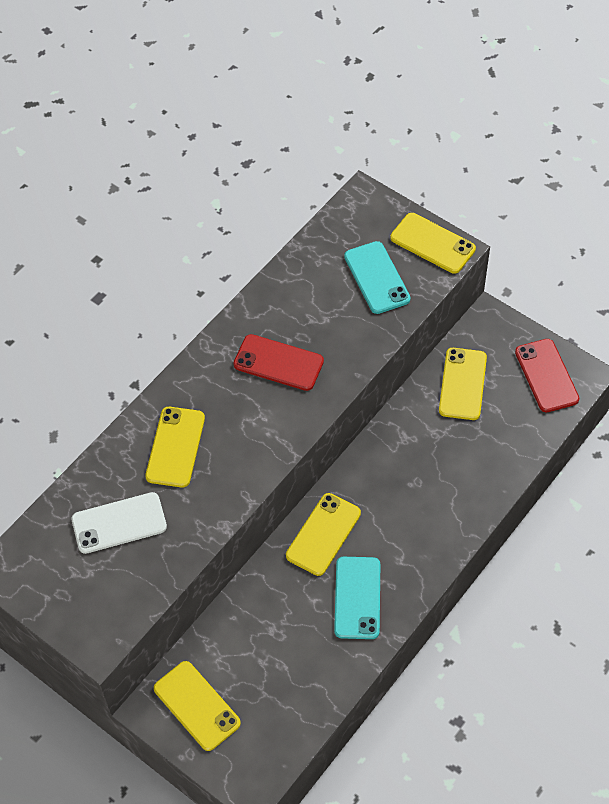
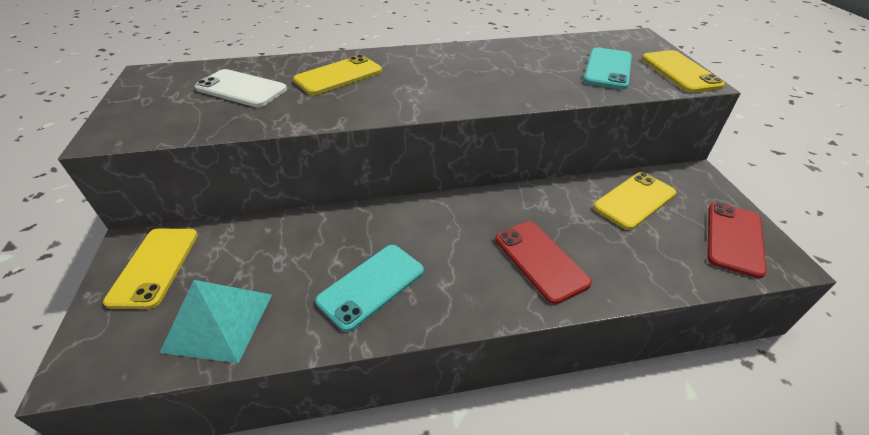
camera: 40 degrees right, 15 degrees down
(278, 363) = (471, 73): red phone -> red phone (540, 260)
(294, 696) = (219, 322): none -> turquoise pyramid
(323, 534) = (402, 223): yellow phone -> none

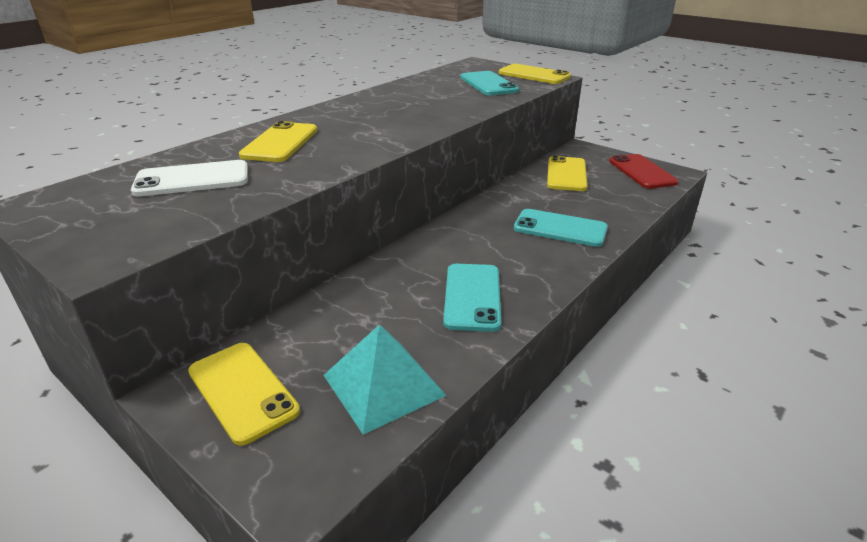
camera: 40 degrees left, 10 degrees down
(540, 260) = (560, 228): red phone -> turquoise phone

